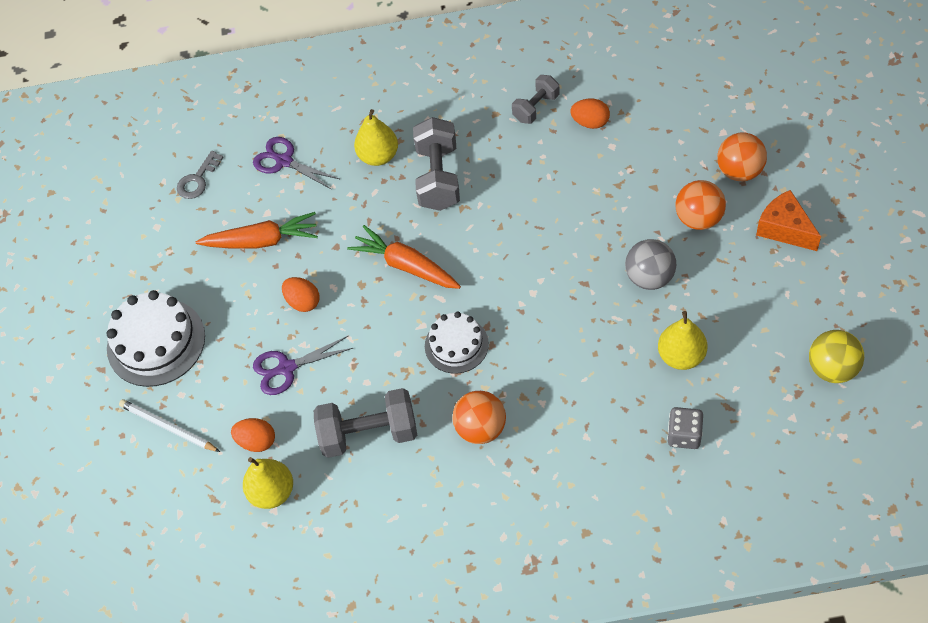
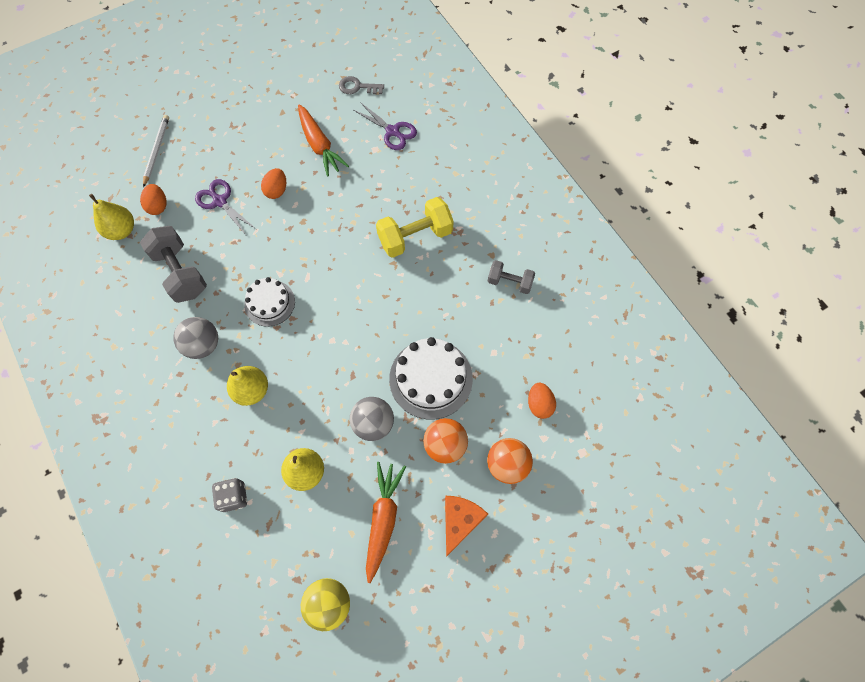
camera: 60 degrees right, 10 degrees up
(156, 342) = (219, 117): white cake -> white cake (431, 378)
(284, 161) = (393, 132): purple scissors -> purple scissors turned 120 degrees clockwise
(378, 156) = (420, 190): yellow pear -> yellow pear (252, 390)
(406, 266) = (328, 244): orange carrot -> orange carrot (383, 519)
(438, 177) = (415, 237): grey dumbbell -> yellow dumbbell
(481, 428) = (203, 345): orange ball -> grey ball
(590, 122) = (511, 328): orange egg -> orange egg (539, 404)

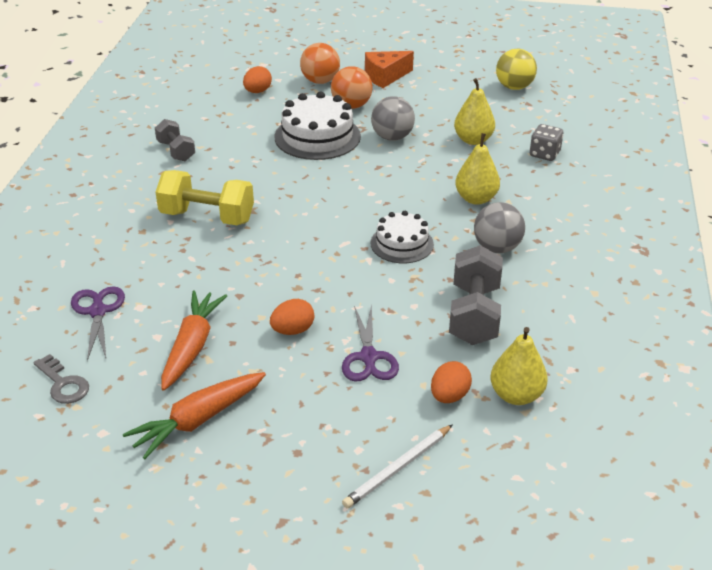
camera: 140 degrees left, 30 degrees down
(383, 519) = (437, 99): orange carrot -> orange carrot (198, 420)

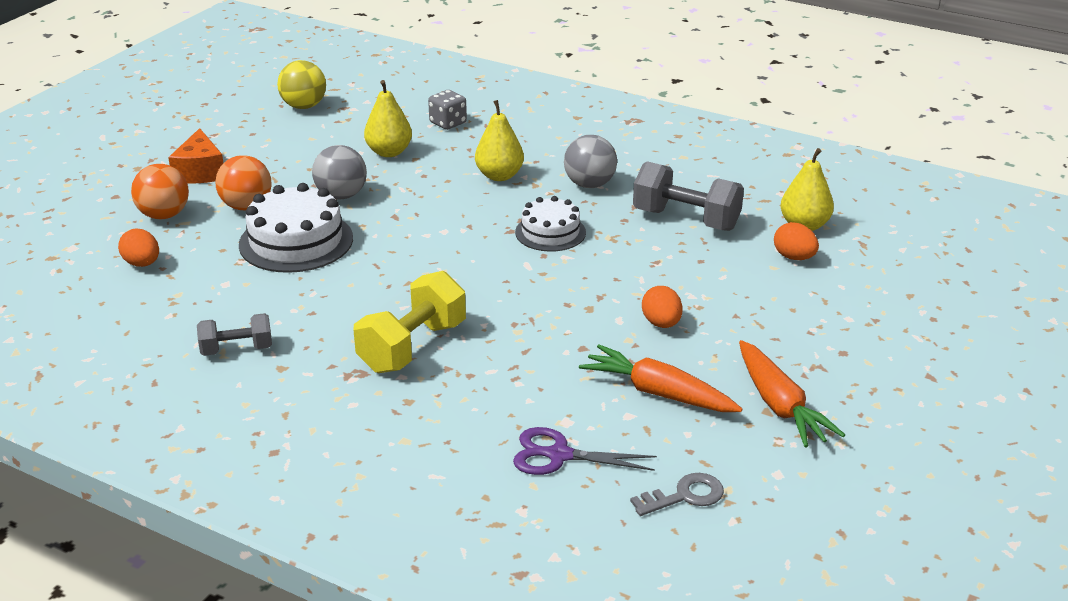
camera: 70 degrees left, 5 degrees down
(368, 357) = (723, 288): purple scissors -> none
(398, 468) = (878, 302): white pencil -> none

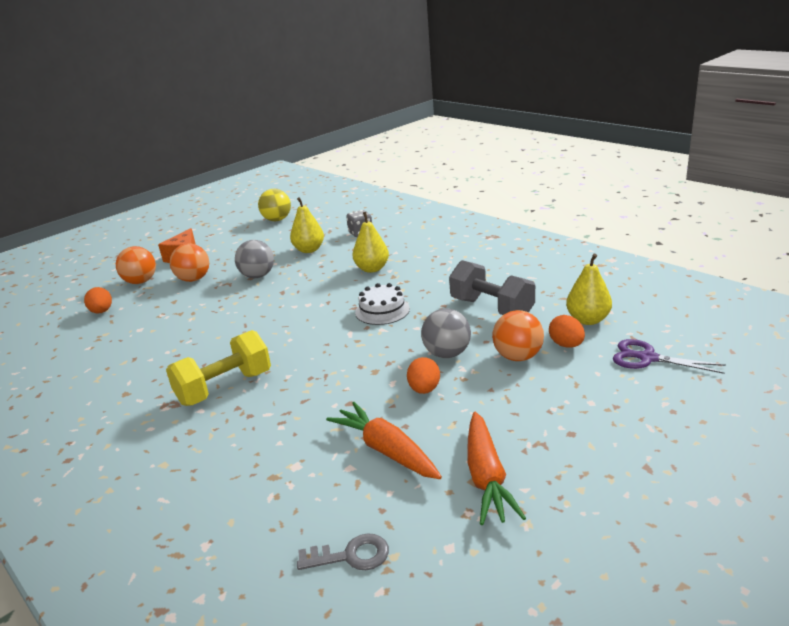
camera: 20 degrees right, 5 degrees down
(237, 349) = (108, 376): grey dumbbell -> none
(296, 241) = (206, 304): white cake -> none
(558, 455) = (269, 496): purple scissors -> purple scissors (647, 358)
(589, 184) = (433, 278): grey ball -> grey ball (447, 354)
(747, 276) = (518, 357): none -> orange ball

